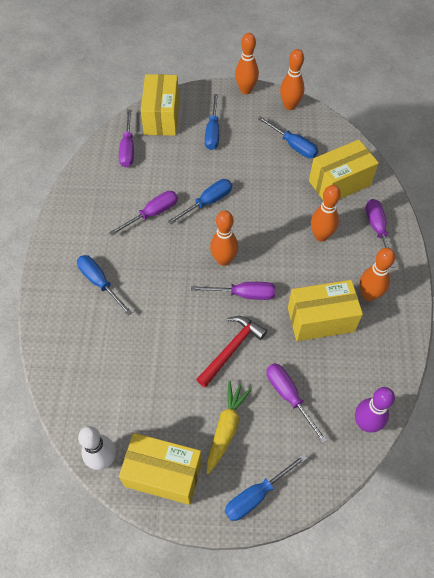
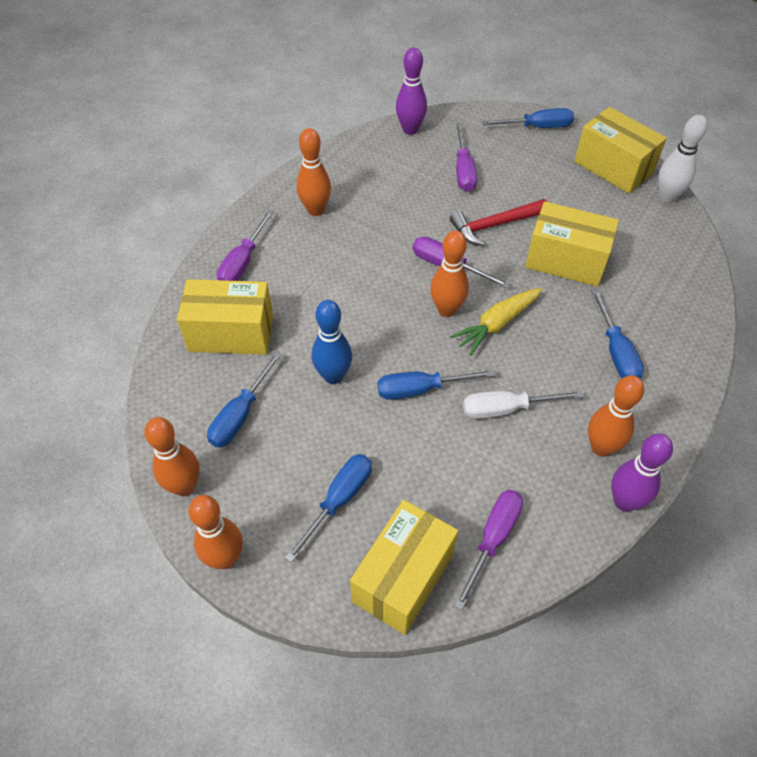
camera: 150 degrees left, 5 degrees down
(67, 194) = (624, 502): none -> purple bowling pin
(152, 214) = (506, 409): purple screwdriver -> white screwdriver
(226, 428) = (538, 173): yellow carrot -> yellow carrot (497, 324)
(262, 187) = (333, 376): none -> blue bowling pin
(293, 145) = (240, 415): blue screwdriver -> blue screwdriver turned 135 degrees counterclockwise
(320, 319) = (384, 211): yellow box -> yellow box (566, 260)
(321, 236) = (312, 284): orange bowling pin -> orange bowling pin (601, 447)

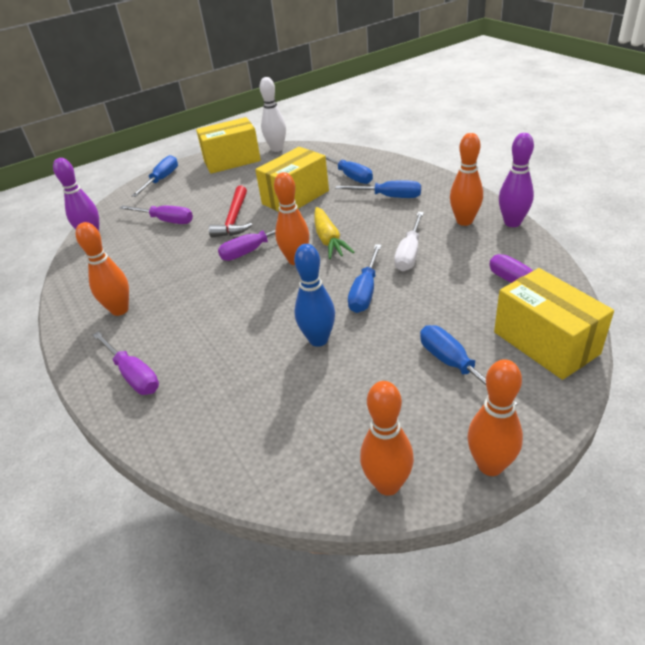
camera: 60 degrees left, 15 degrees down
(231, 333) = (215, 403): yellow box -> none
(240, 415) = (322, 417): blue screwdriver -> blue screwdriver (350, 176)

